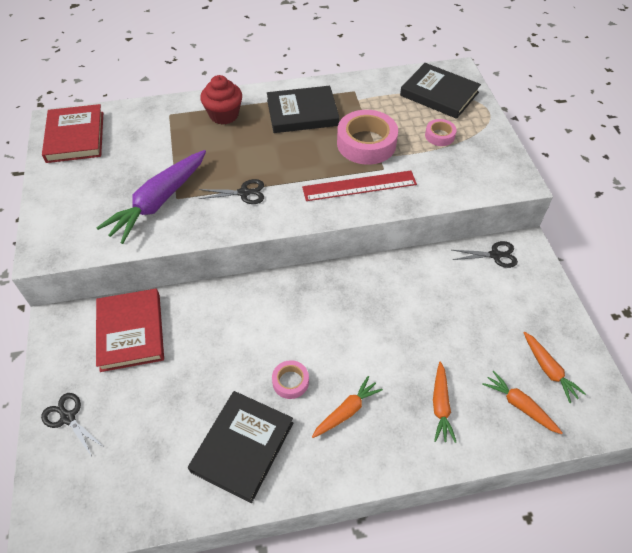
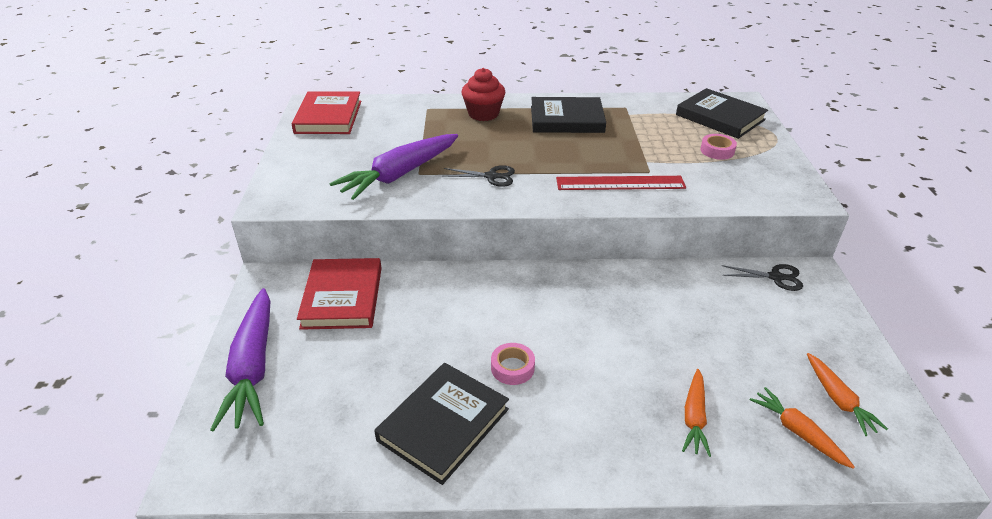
camera: 10 degrees right, 15 degrees down
(68, 418) = (253, 367): black scissors -> purple carrot
(346, 411) = (575, 406): orange carrot -> none
(366, 143) = (633, 149): pink tape -> none

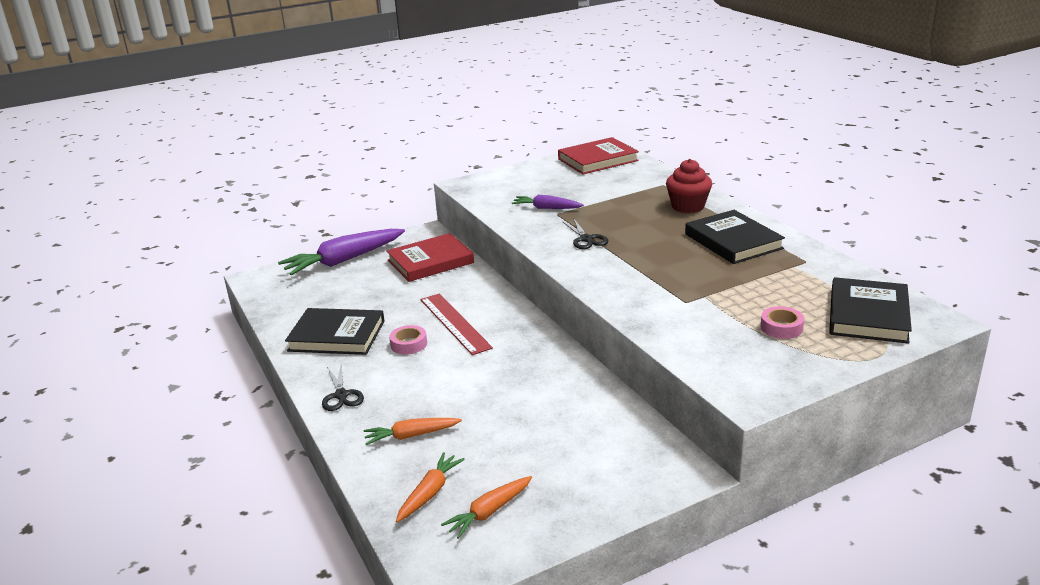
camera: 65 degrees right, 10 degrees down
(399, 175) = (546, 208): purple carrot -> purple carrot, size x0.54
(620, 183) = (645, 293): red ruler -> red ruler (454, 323)
(775, 277) = (652, 447): black scissors -> black scissors (341, 395)

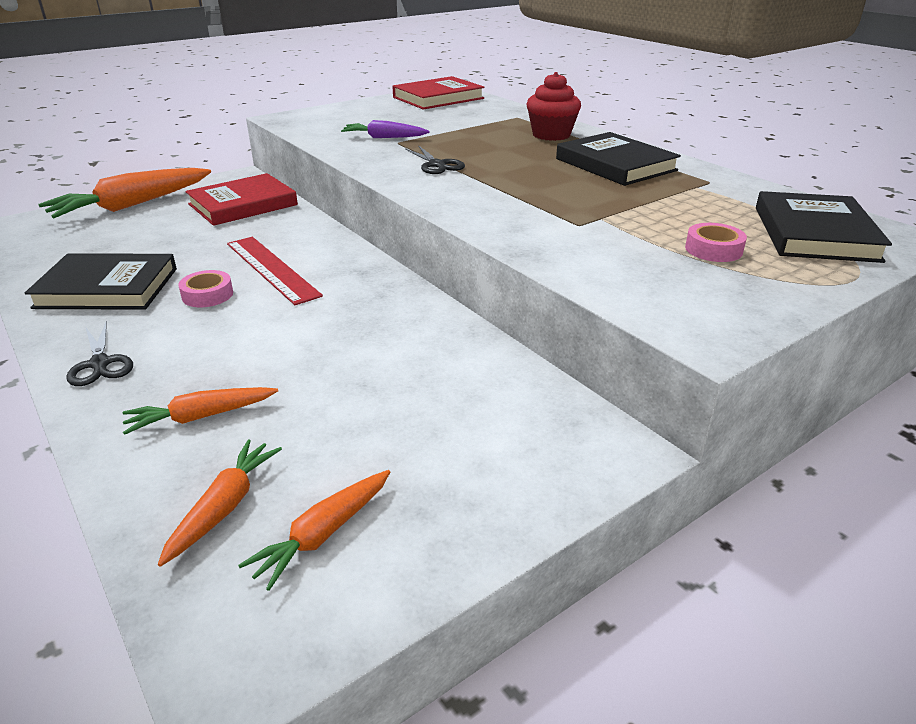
camera: 10 degrees left, 5 degrees up
(344, 260) = (132, 205): purple carrot -> orange carrot

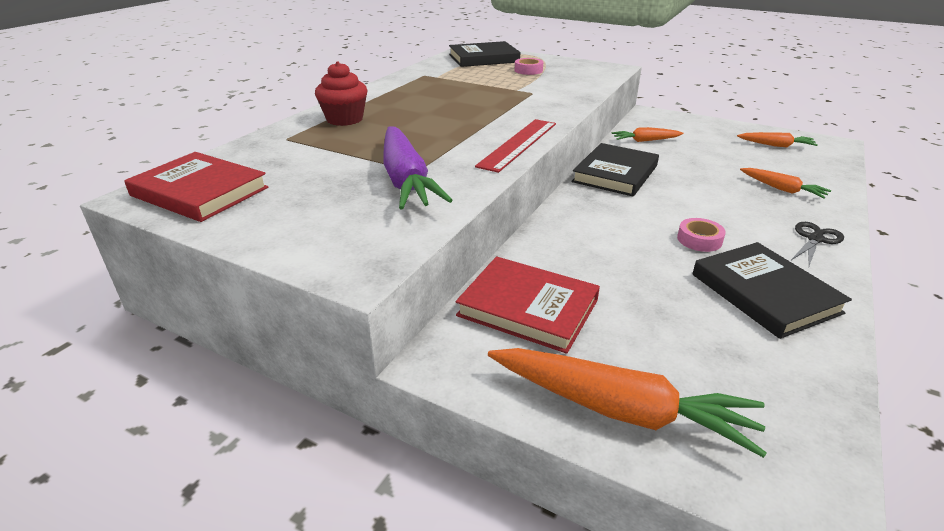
camera: 115 degrees left, 0 degrees up
(224, 507) = (803, 164): orange carrot -> orange carrot (645, 140)
(271, 269) = (630, 230): red ruler -> red ruler (518, 144)
(384, 138) = (406, 180): purple carrot -> purple carrot, size x1.86
(437, 165) = (468, 142): black scissors -> none
(615, 165) = (411, 95): black book -> black book (615, 174)

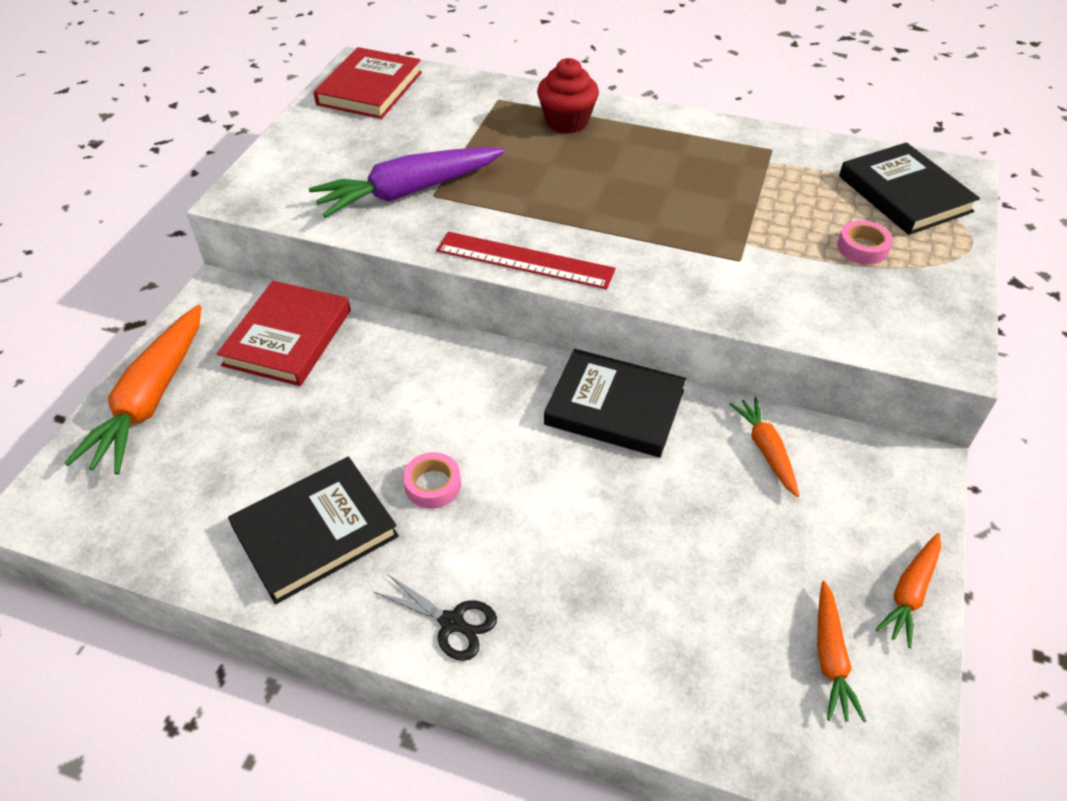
camera: 80 degrees right, 15 degrees up
(782, 189) = (618, 619): orange carrot -> orange carrot (909, 593)

